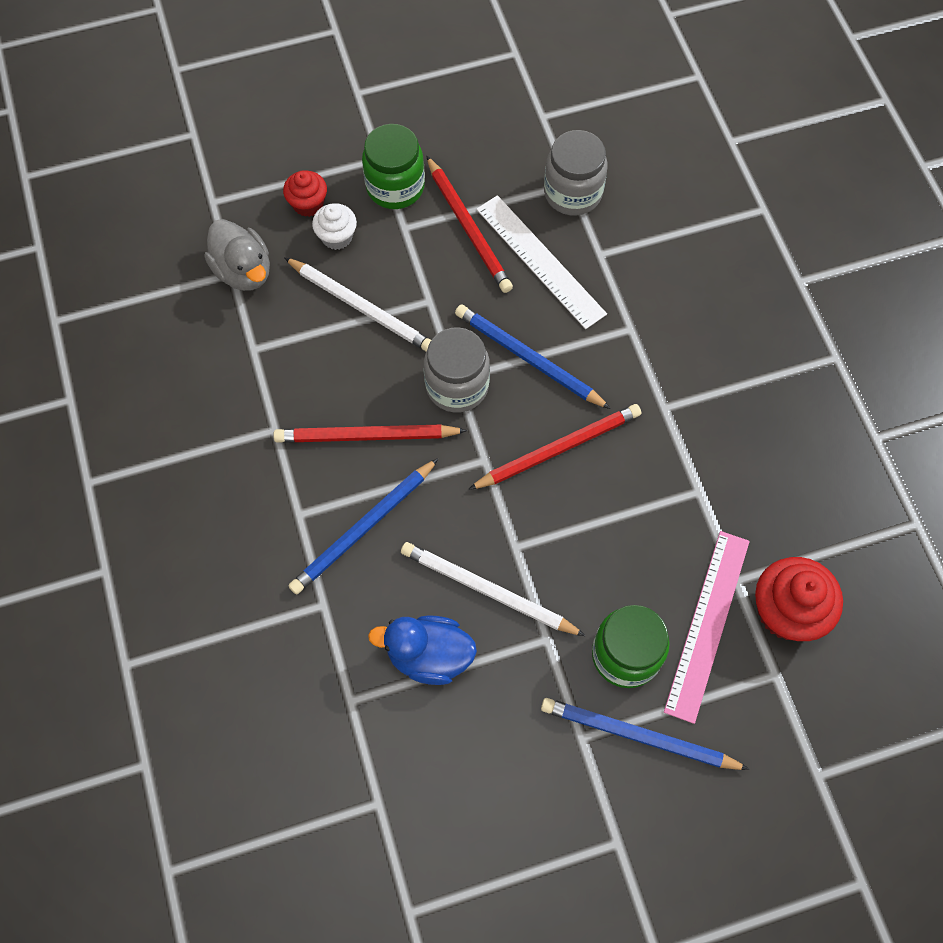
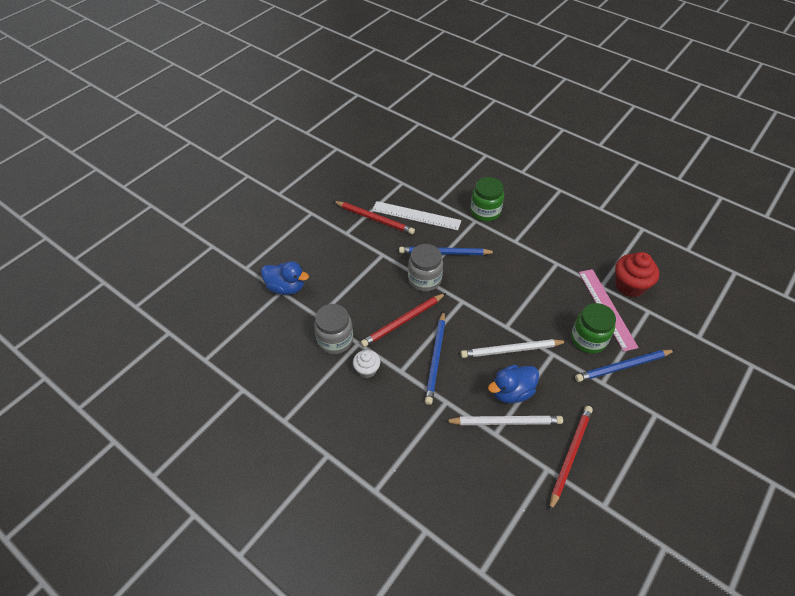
camera: 35 degrees left, 15 degrees down
(243, 271) = (286, 287): grey duck -> blue duck
(308, 204) = (293, 246): red cupcake -> none
(337, 237) = (318, 251): white cupcake -> white cupcake (367, 370)
(361, 307) = (354, 272): white pencil -> white pencil (505, 422)
(395, 187) = (328, 220): green jar -> green jar (485, 212)
(558, 448) = (488, 279): red pencil -> red pencil (570, 455)
(573, 193) = (406, 185): grey jar -> grey jar (335, 340)

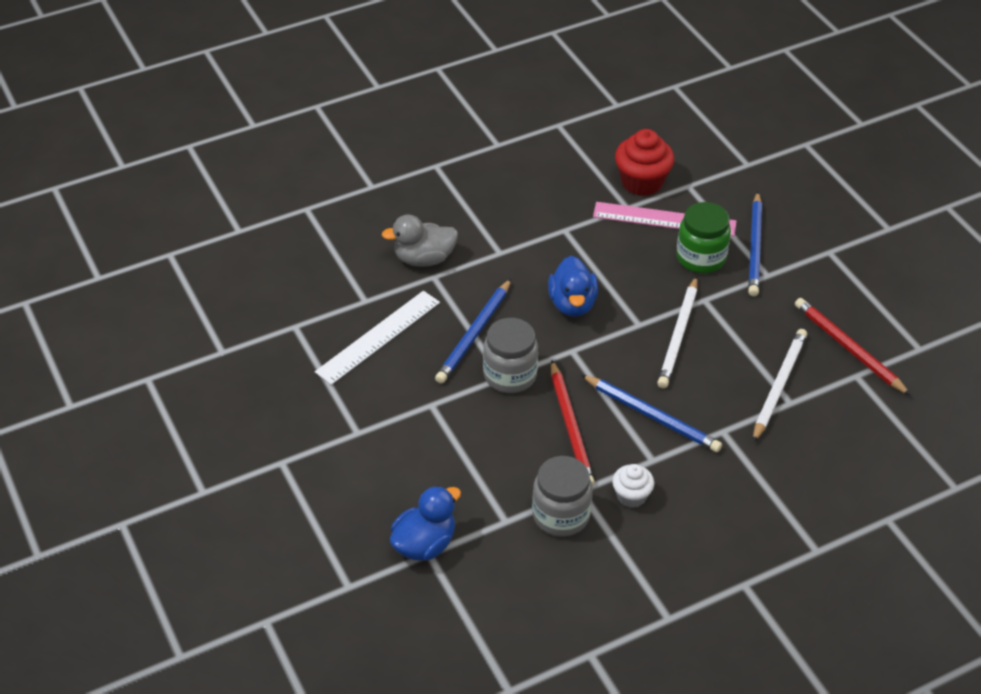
camera: 65 degrees left, 5 degrees down
(374, 219) = (351, 387): red pencil -> none
(485, 212) = (424, 259): green jar -> grey duck
(511, 392) = (740, 362): blue duck -> blue duck (572, 304)

